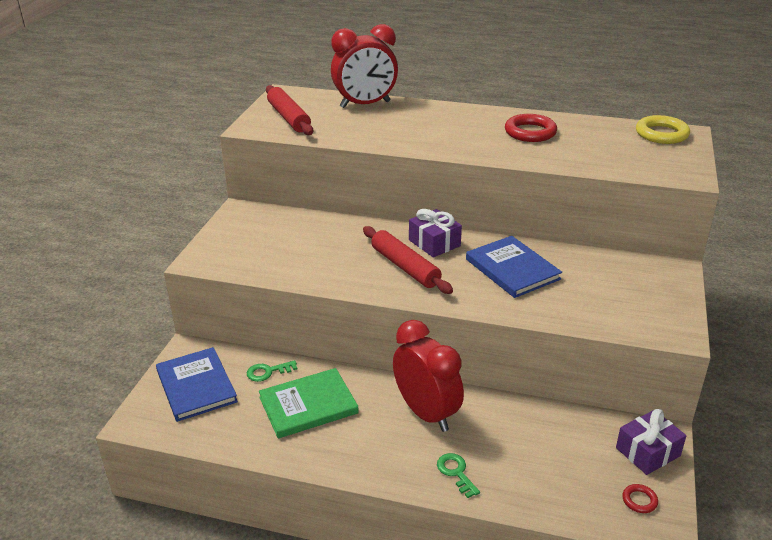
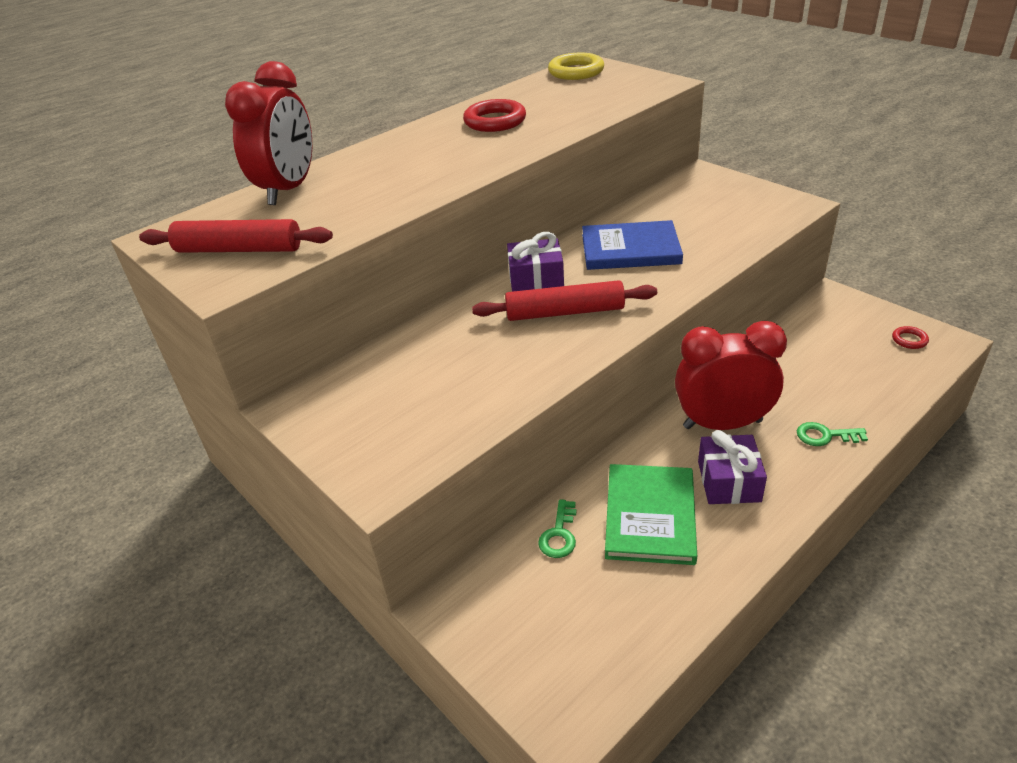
camera: 55 degrees left, 5 degrees up
(196, 386) = (535, 622): blue book -> none
(647, 452) = (850, 312): purple gift -> purple gift (728, 481)

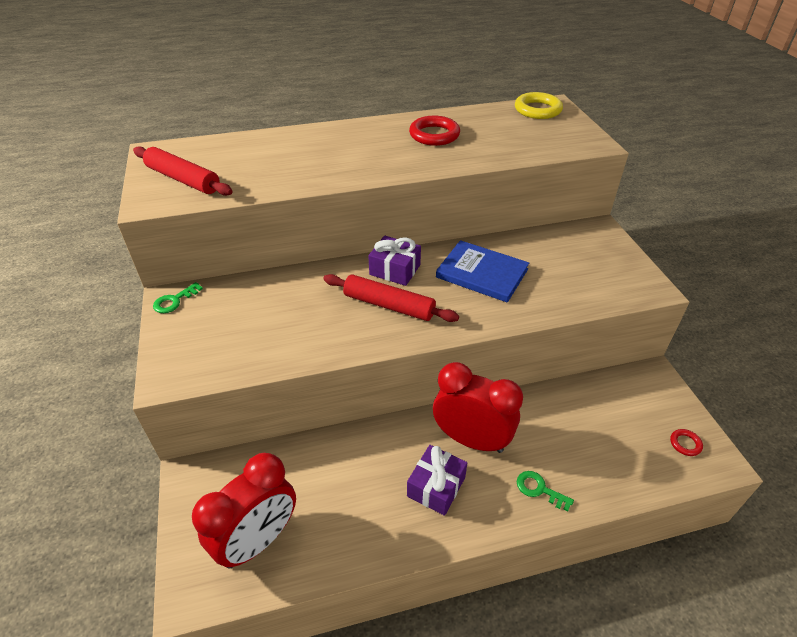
camera: 25 degrees right, 5 degrees up
(288, 190) = (254, 144): red clock -> red clock (258, 540)
(559, 534) = (294, 463): green key -> green key (174, 301)
(650, 516) = (361, 483): green book -> none

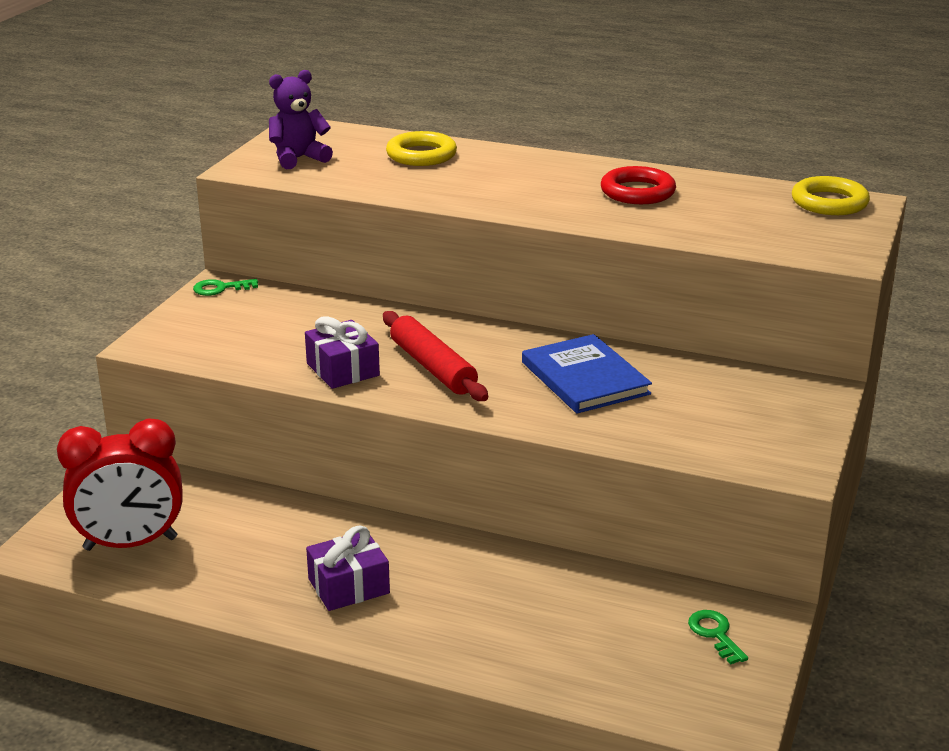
camera: 35 degrees right, 15 degrees down
(183, 179) = (298, 158): red rolling pin -> purple teddy bear
(268, 149) = (421, 155): none -> yellow ring
(395, 270) = (483, 340): purple gift -> purple gift (342, 369)
(471, 440) = (438, 567): red clock -> none
(539, 489) = (461, 641): green key -> green key (715, 634)
(685, 444) = (711, 691): red ring -> none

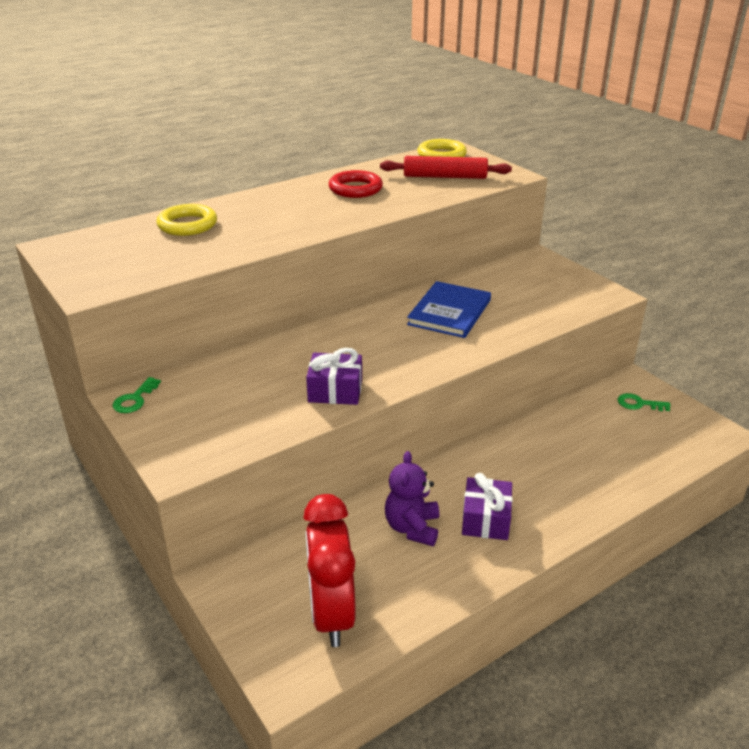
camera: 55 degrees left, 5 degrees up
(130, 544) = (331, 614): red clock -> red clock turned 150 degrees clockwise
(298, 158) = (112, 265): purple teddy bear -> purple teddy bear (412, 528)
(433, 367) = (375, 356): red rolling pin -> red rolling pin (444, 177)
(584, 378) = (450, 312): blue book -> blue book turned 75 degrees counterclockwise

